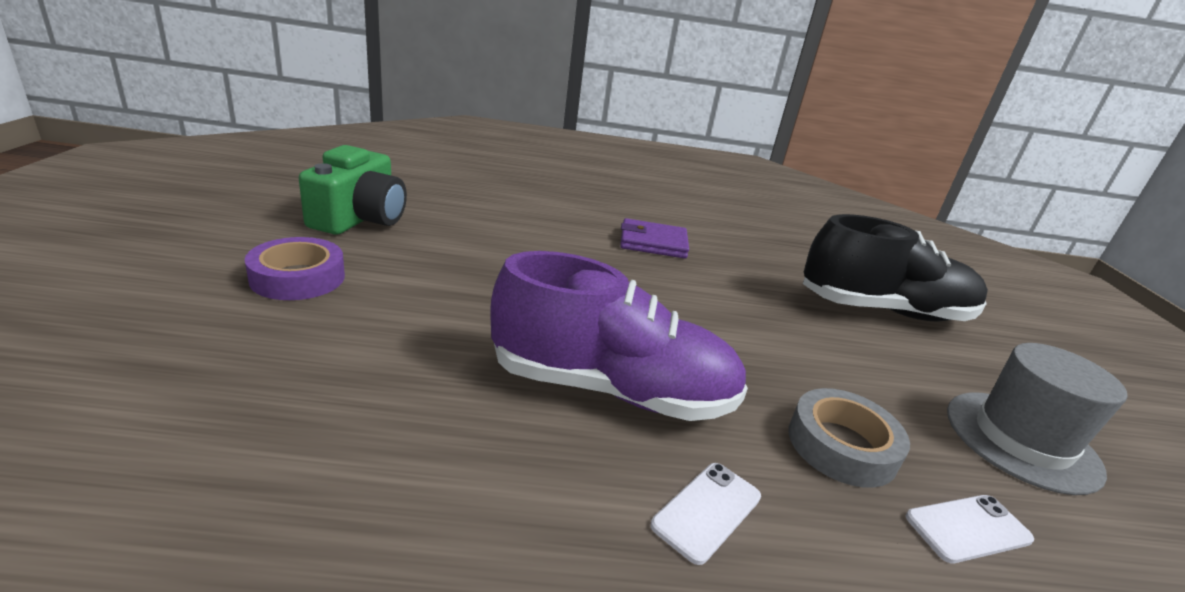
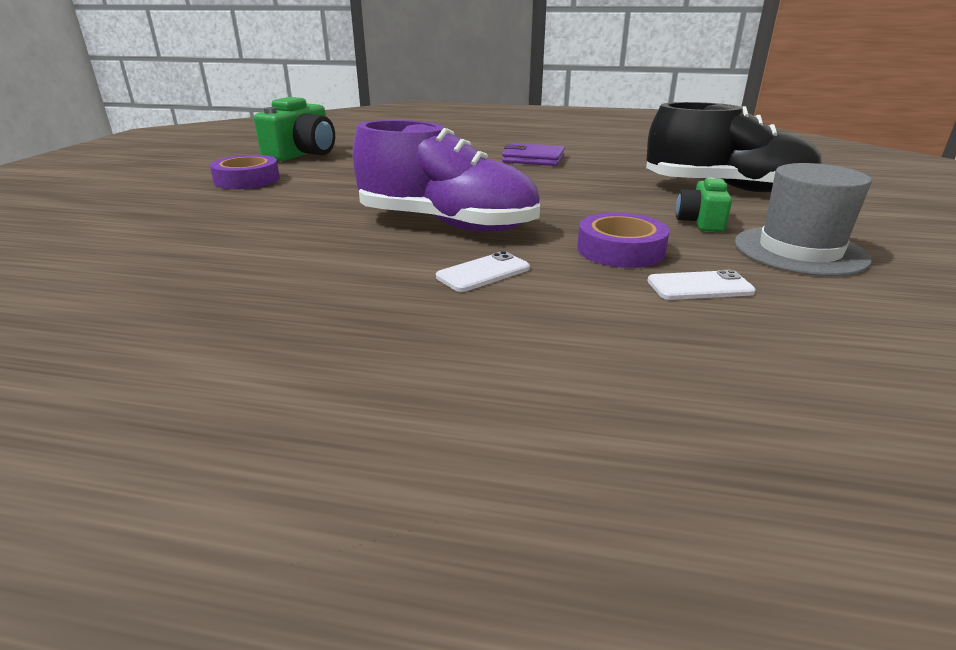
camera: 15 degrees right, 0 degrees up
(841, 445) = (620, 250): grey tape -> purple tape
(894, 380) = (700, 222): none -> green camera

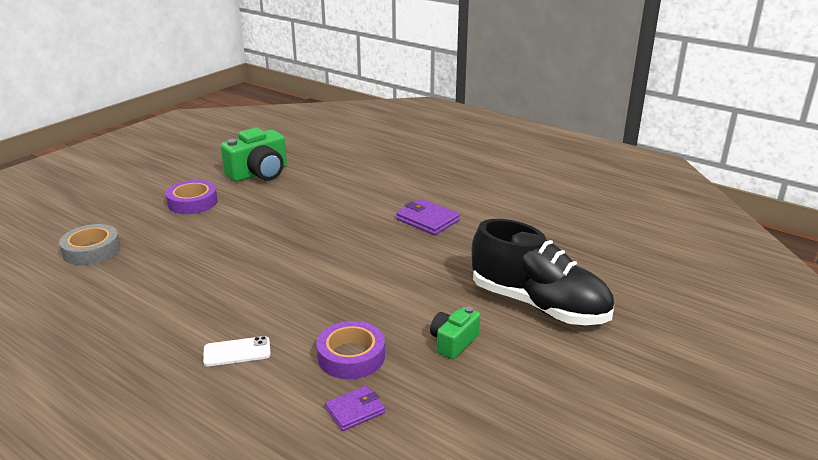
camera: 25 degrees right, 0 degrees up
(148, 231) = (91, 250): none -> grey tape
(447, 224) = (269, 292): purple shoe -> none
(699, 286) = (355, 410): white phone -> purple wallet
(799, 251) = (482, 398): grey hat -> none

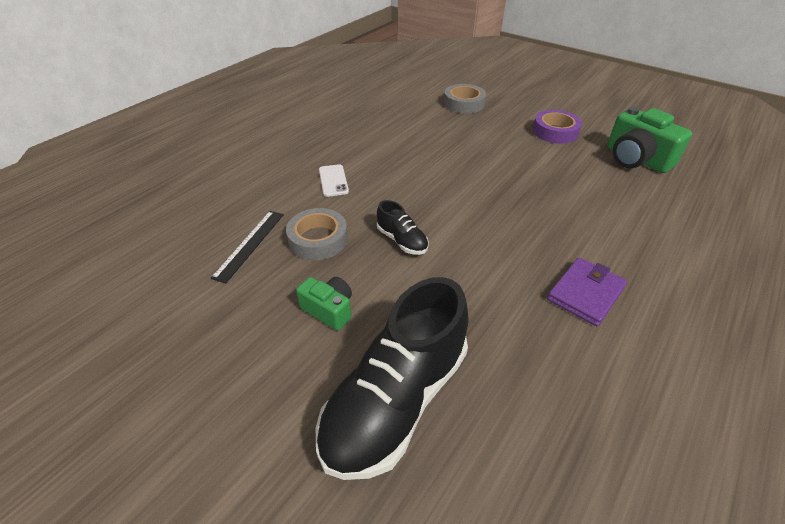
camera: 90 degrees right, 15 degrees up
(351, 356) = (318, 239): purple tape -> grey tape
(355, 410) = (250, 244): purple wallet -> black ruler
(359, 301) = (402, 240): none -> black shoe

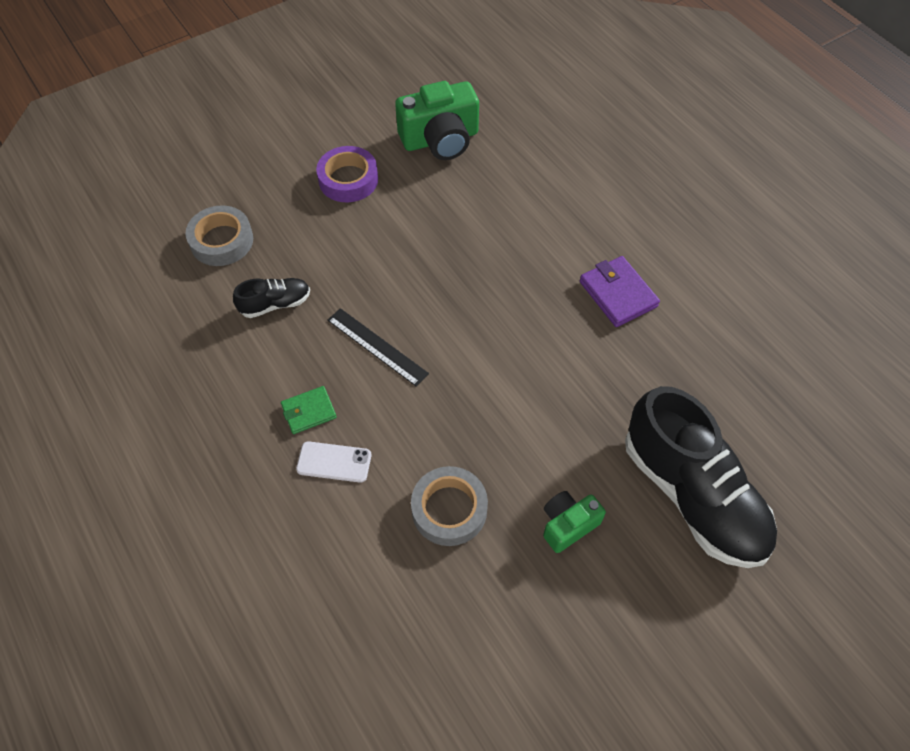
camera: 70 degrees left, 15 degrees up
(250, 244) = (428, 592): black ruler -> black ruler (377, 346)
(365, 162) = (309, 411): none -> green wallet
(402, 240) = (486, 420): black shoe -> black shoe (275, 304)

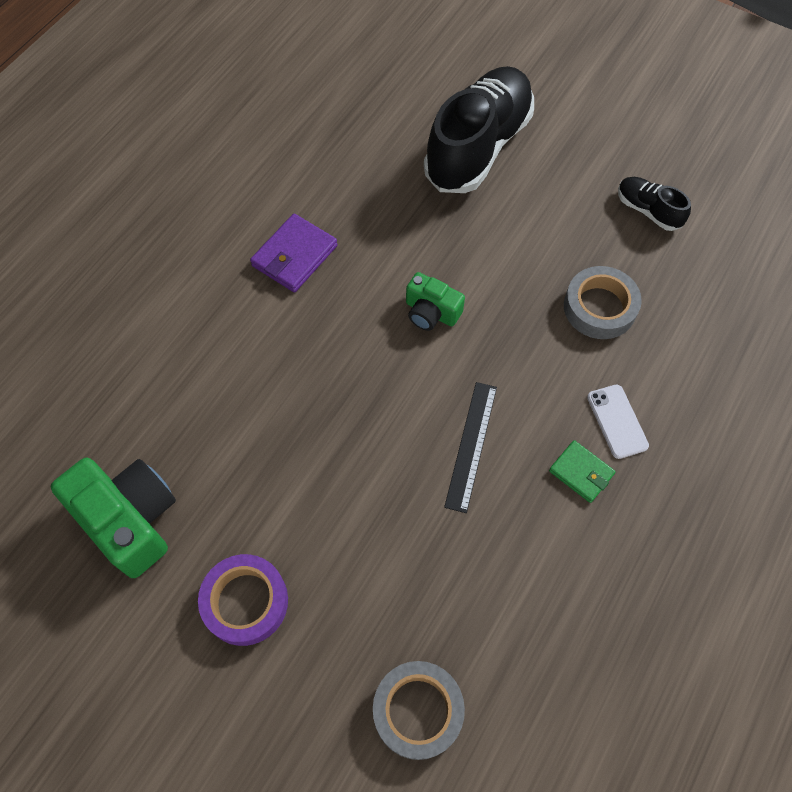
camera: 115 degrees left, 5 degrees up
(275, 304) = (475, 583): black shoe -> black shoe (648, 211)
(568, 525) = (557, 219): green camera -> green camera (431, 312)

